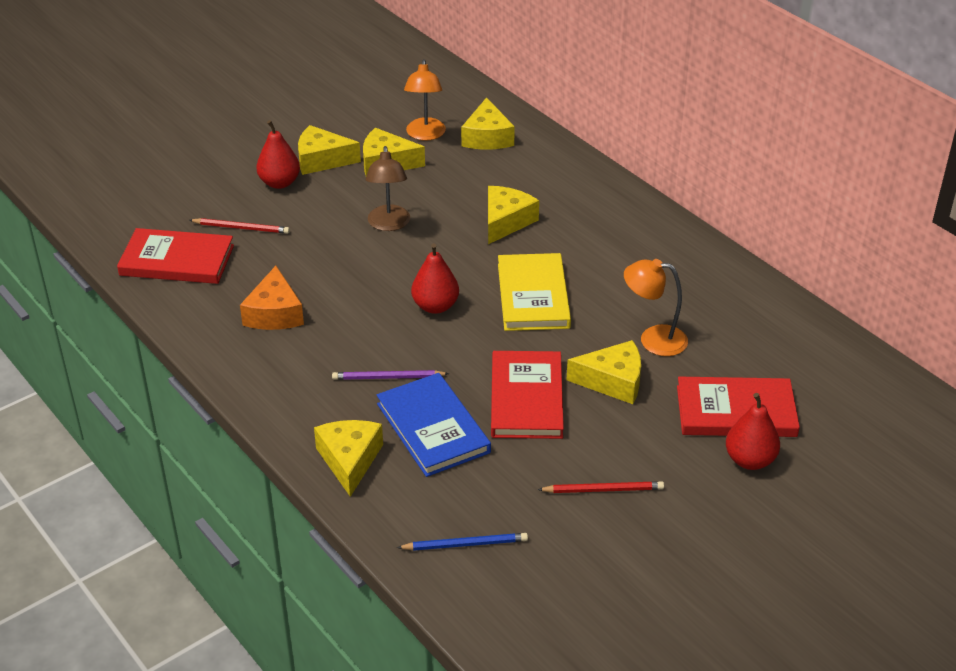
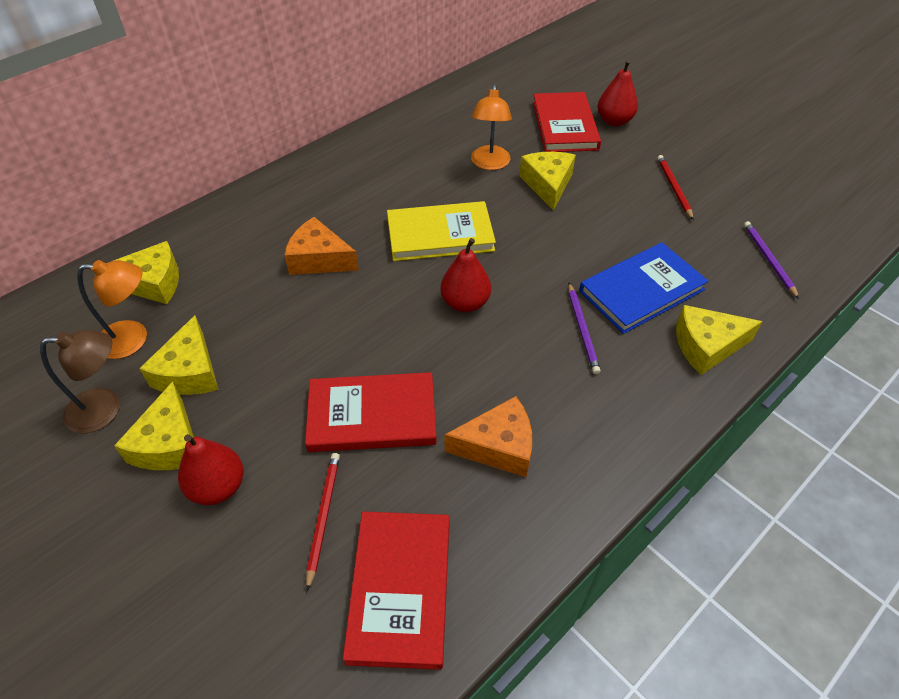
camera: 95 degrees left, 10 degrees up
(388, 224) = (321, 356): brown lamp -> brown lamp (105, 409)
(465, 544) = (768, 260): blue pencil -> purple pencil
(506, 221) = (319, 259): yellow cheese -> orange cheese
(526, 398) = (583, 233): red book -> red book (372, 415)

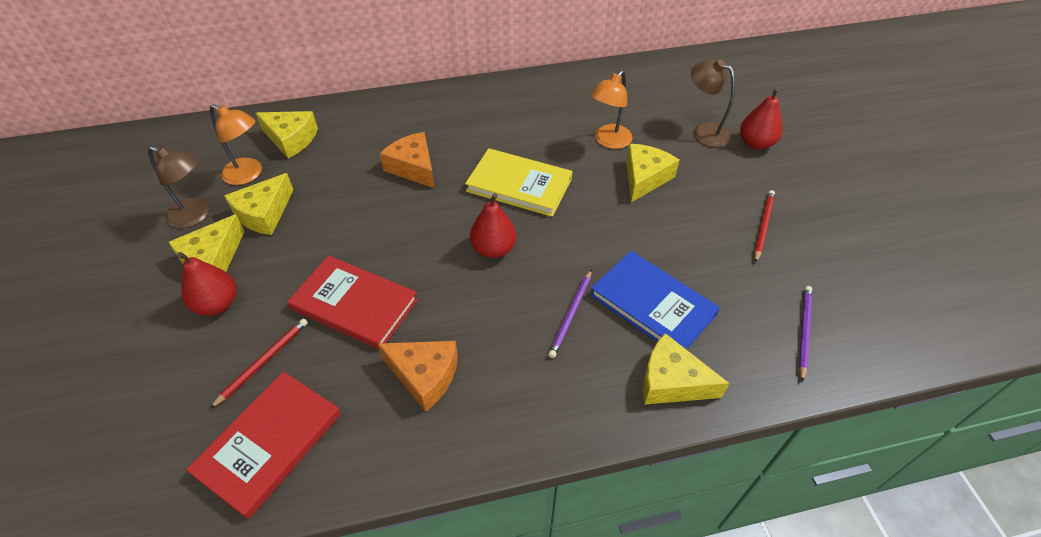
camera: 30 degrees right, 0 degrees up
(565, 125) = (704, 131): red book -> brown lamp
(641, 290) = (652, 304): blue book -> blue book turned 45 degrees clockwise

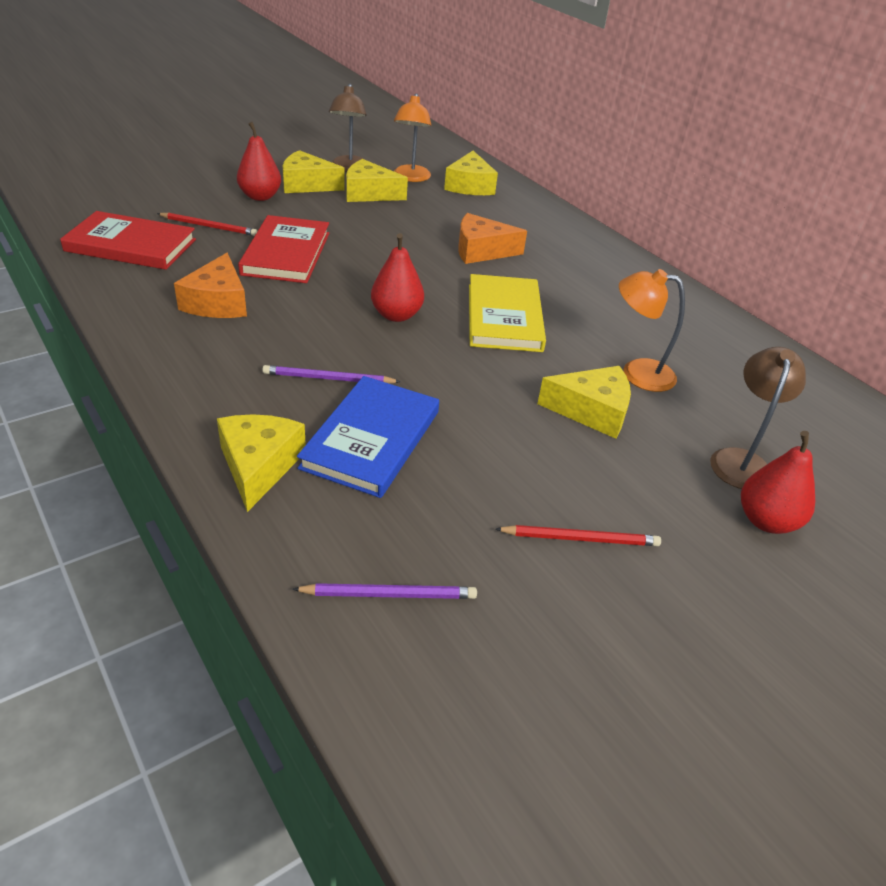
camera: 65 degrees right, 10 degrees down
(413, 167) = (481, 251): orange cheese -> orange cheese turned 120 degrees counterclockwise

